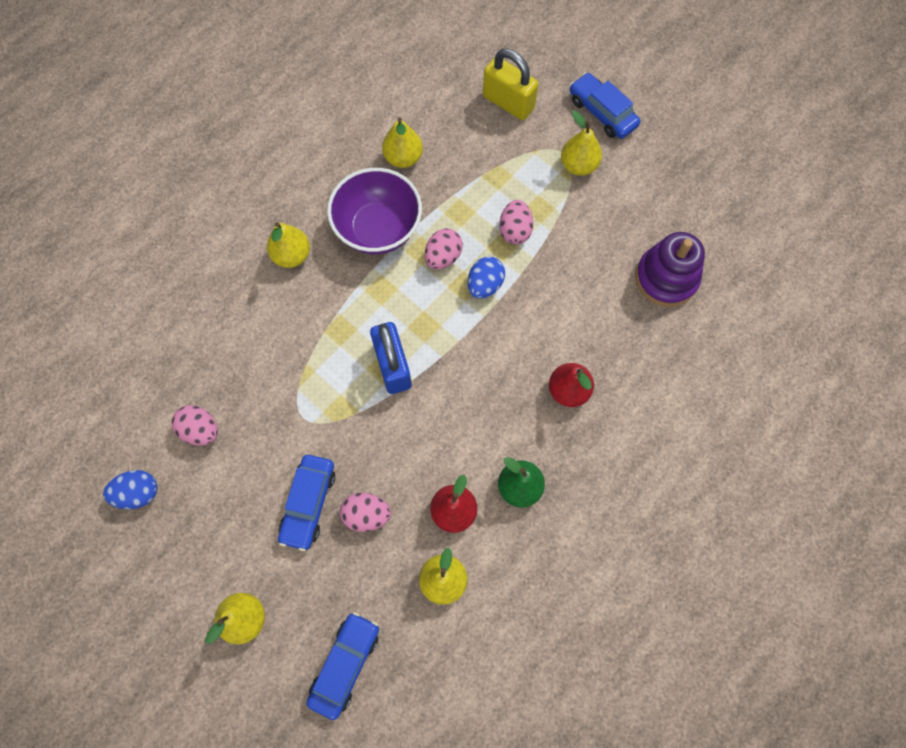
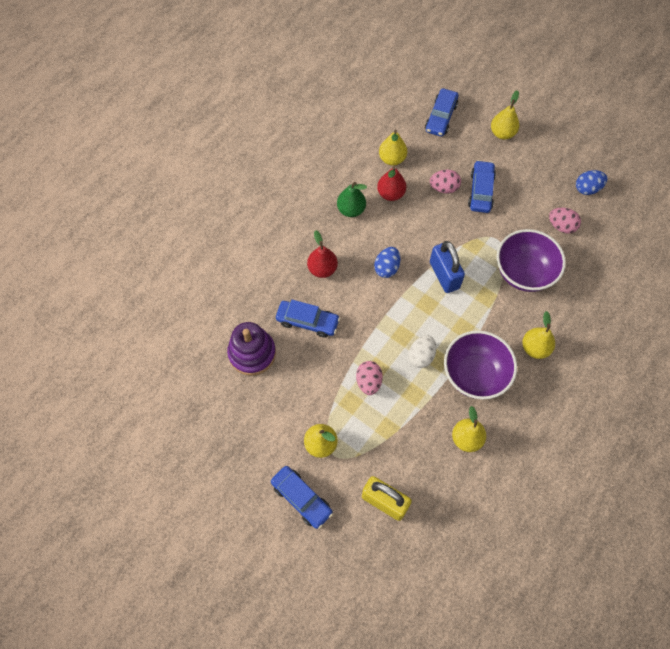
camera: 175 degrees right, 5 degrees down
(278, 360) = (523, 273): none -> purple bowl
(443, 257) = (421, 356): pink egg -> white egg
(485, 285) = (387, 337): blue egg -> blue egg (386, 268)
(591, 315) = (307, 321): none -> blue car

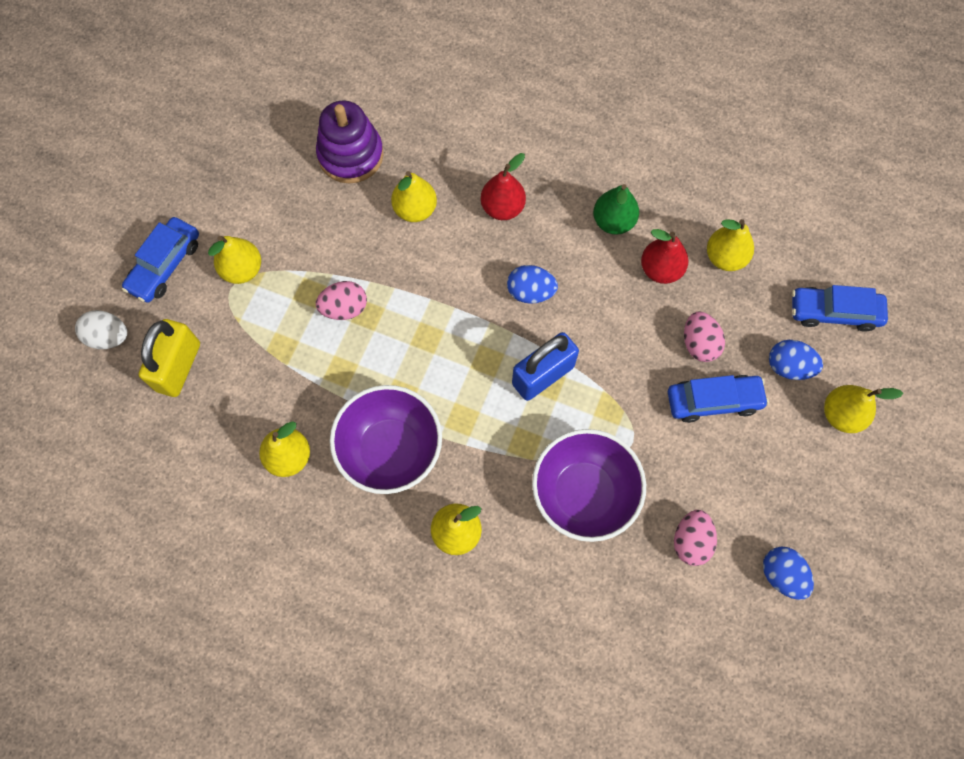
camera: 75 degrees right, 5 degrees up
(307, 321) = (415, 209): blue car -> yellow pear
(421, 356) = (401, 369): white egg -> white egg (108, 337)
(468, 149) = (788, 366): none -> blue egg

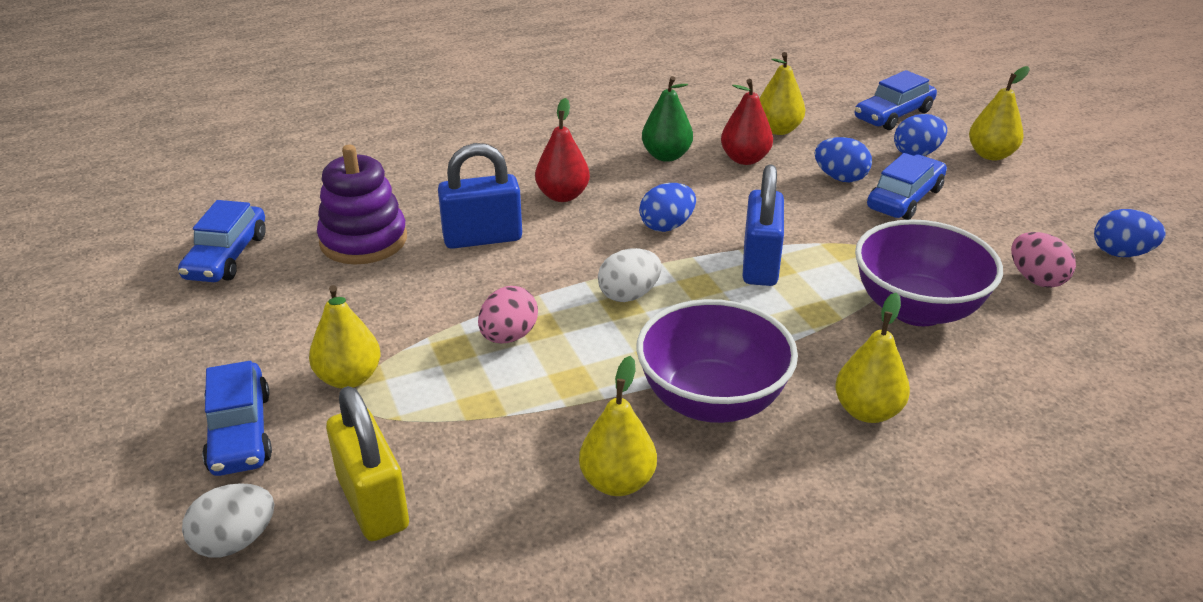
camera: 45 degrees left, 35 degrees down
(270, 109) = (227, 256): none -> blue car
(415, 209) = (482, 238): yellow pear -> blue padlock
(440, 332) = (629, 295): none -> white egg
(699, 344) = (840, 178): pink egg -> blue egg

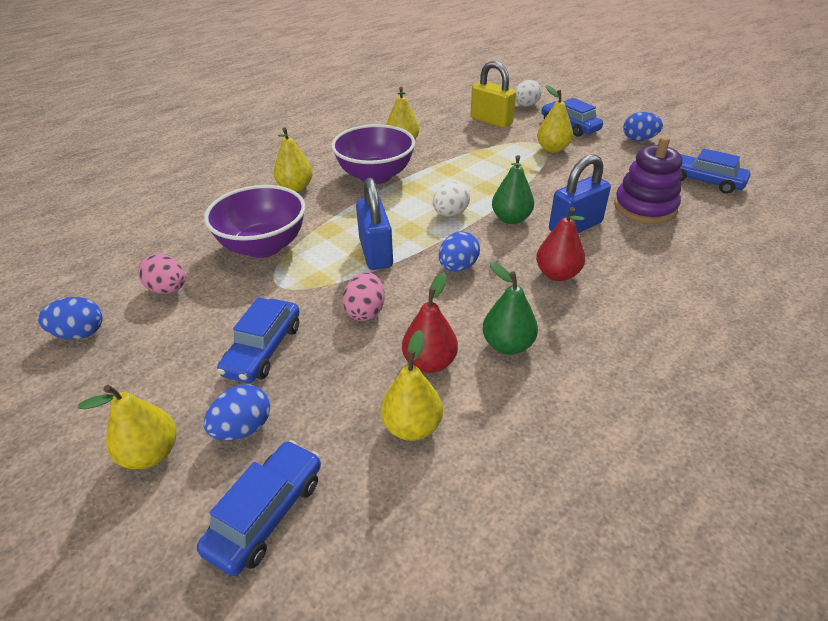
camera: 160 degrees right, 5 degrees up
(227, 256) = (703, 181): blue car -> blue car turned 45 degrees counterclockwise
(508, 336) = (498, 179): pink egg -> pink egg (365, 311)
(552, 267) = (511, 219): none -> green pear
(840, 178) = (327, 361): blue egg -> blue egg (639, 139)

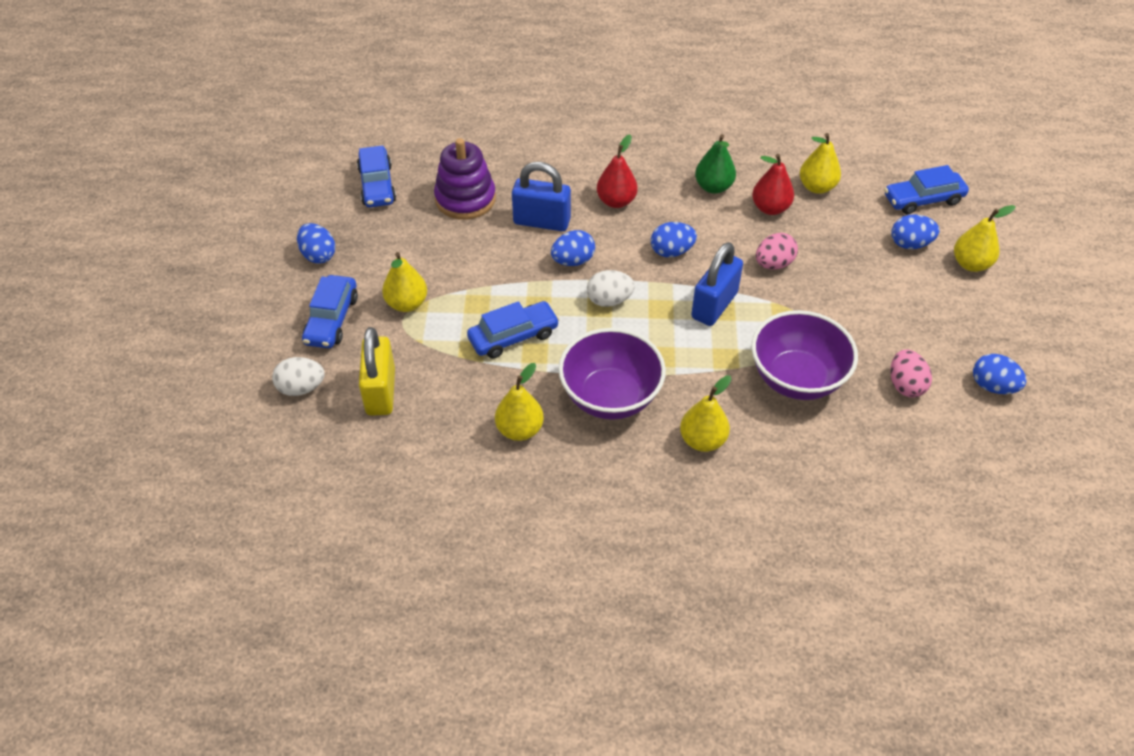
camera: 135 degrees left, 10 degrees up
(263, 349) = (865, 283): blue car -> blue car (513, 336)
(511, 219) = (573, 261): green pear -> blue egg

